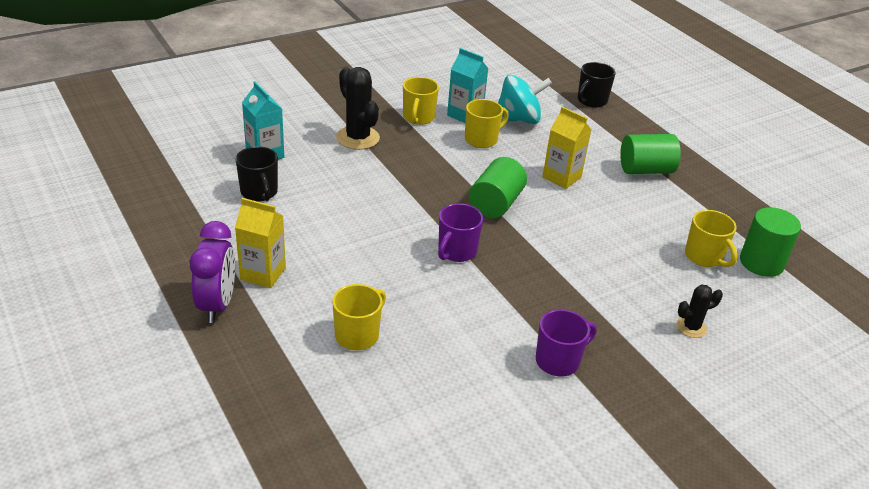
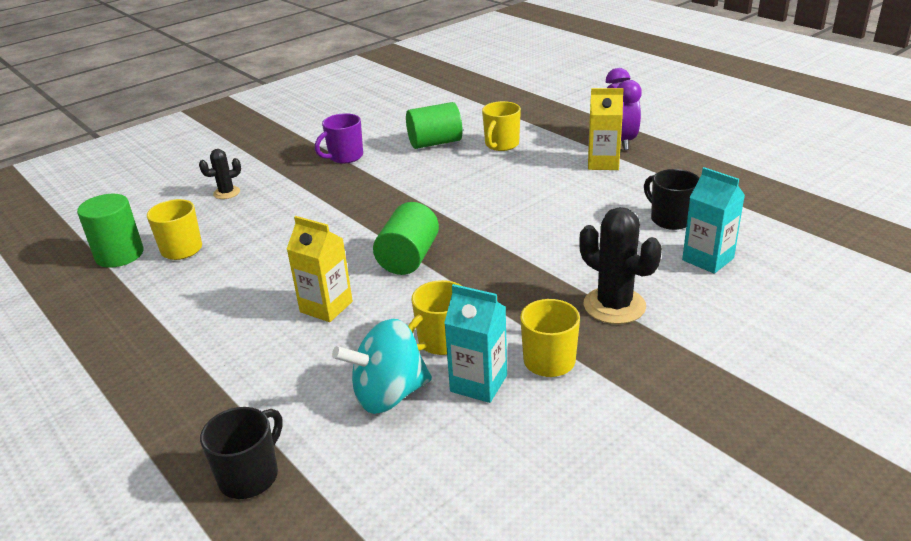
camera: 175 degrees right, 5 degrees down
(456, 251) = (441, 207): purple mug -> none
(645, 170) = (203, 343): green cylinder -> green cylinder (435, 143)

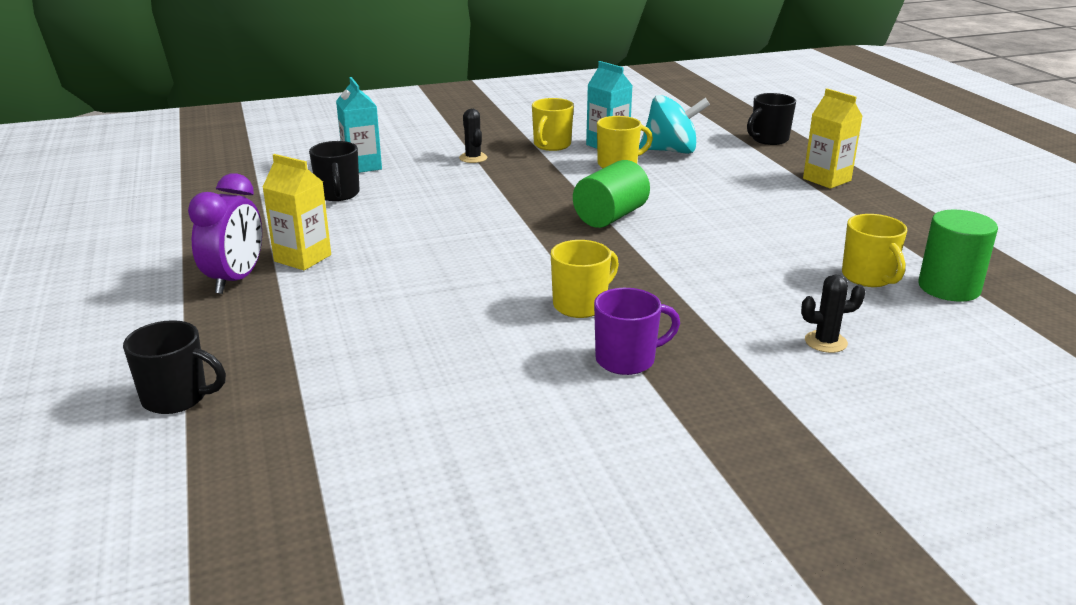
camera: 160 degrees left, 5 degrees down
(326, 307) = (704, 199): yellow carton -> yellow carton (827, 180)
(435, 143) = (471, 348): green cylinder -> none
(501, 145) = (383, 317): yellow mug -> yellow mug (581, 305)
(549, 96) = (177, 398): none -> black mug
(614, 306) = (473, 158): black cactus -> black cactus, size x0.56

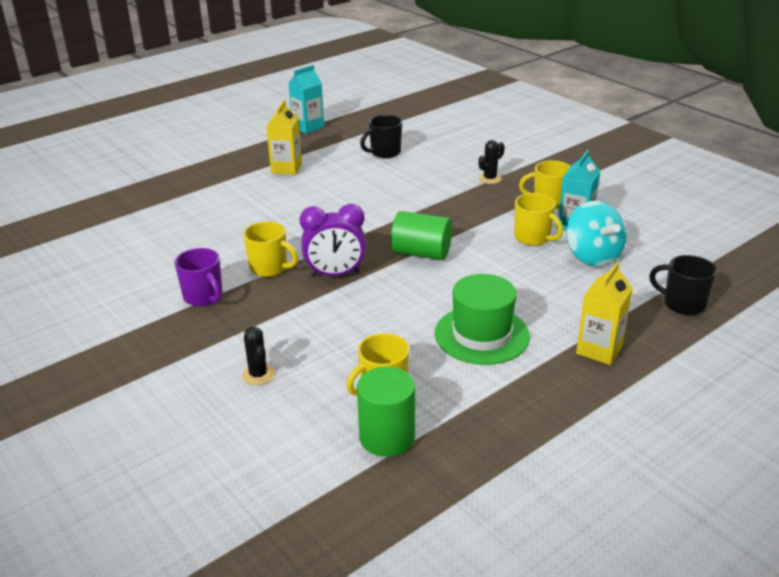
camera: 70 degrees right, 5 degrees up
(177, 398) = (126, 183): black mug -> none
(236, 280) = (250, 159): purple clock -> purple clock (335, 274)
(362, 166) = (438, 147): turquoise carton -> turquoise carton (308, 127)
(786, 218) = (482, 335): none -> green hat

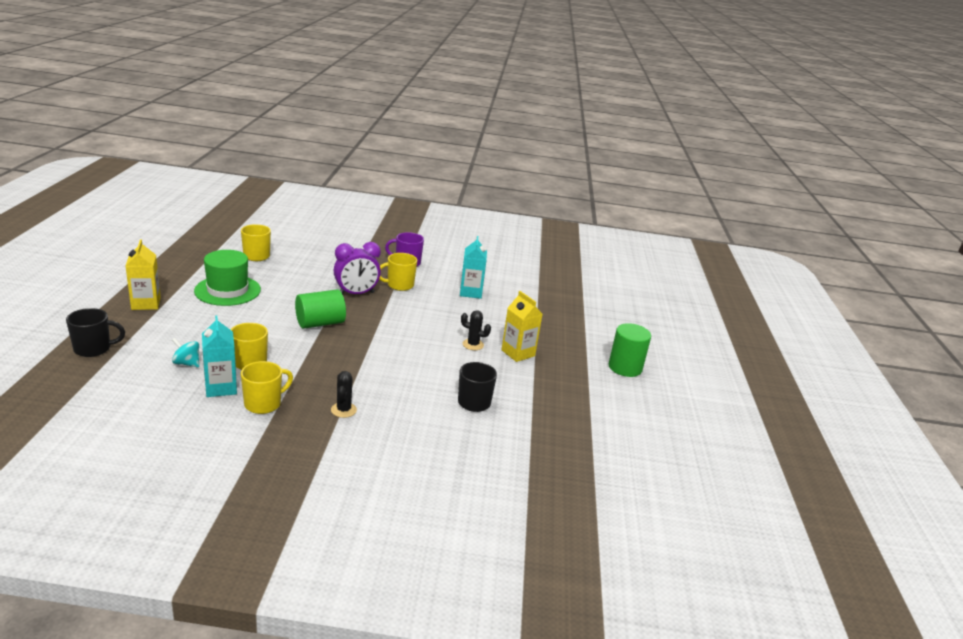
camera: 130 degrees right, 5 degrees down
(258, 375) = (324, 245): black cactus -> black cactus (473, 345)
(308, 127) = (587, 404): turquoise carton -> turquoise carton (471, 292)
(335, 274) = (356, 294): purple clock -> purple clock turned 150 degrees counterclockwise
(387, 437) = (234, 243): green cylinder -> green cylinder (625, 367)
(592, 256) = (187, 363): turquoise spinning top -> turquoise spinning top, size x0.53

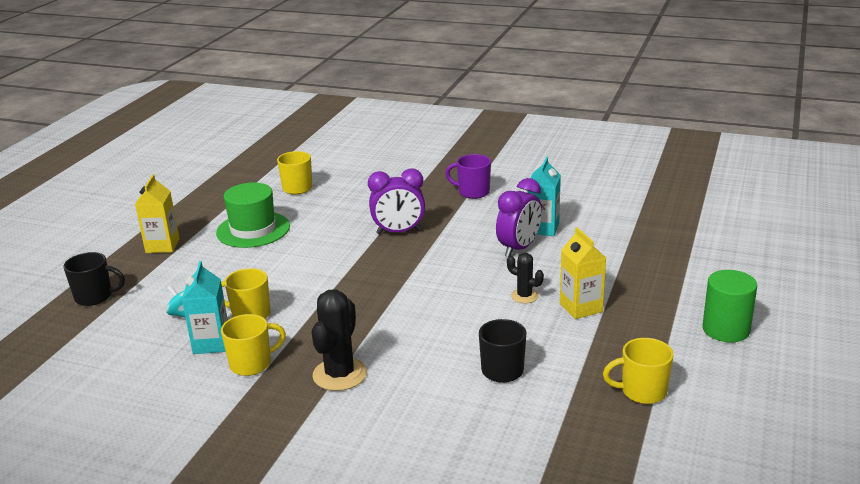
camera: 20 degrees right, 0 degrees up
(320, 323) = (345, 268): green cylinder -> none
(343, 410) = (340, 374): black cactus -> black cactus, size x1.78
(399, 285) = (454, 220): yellow mug -> yellow mug (642, 392)
(457, 308) = (519, 248): none -> purple clock

